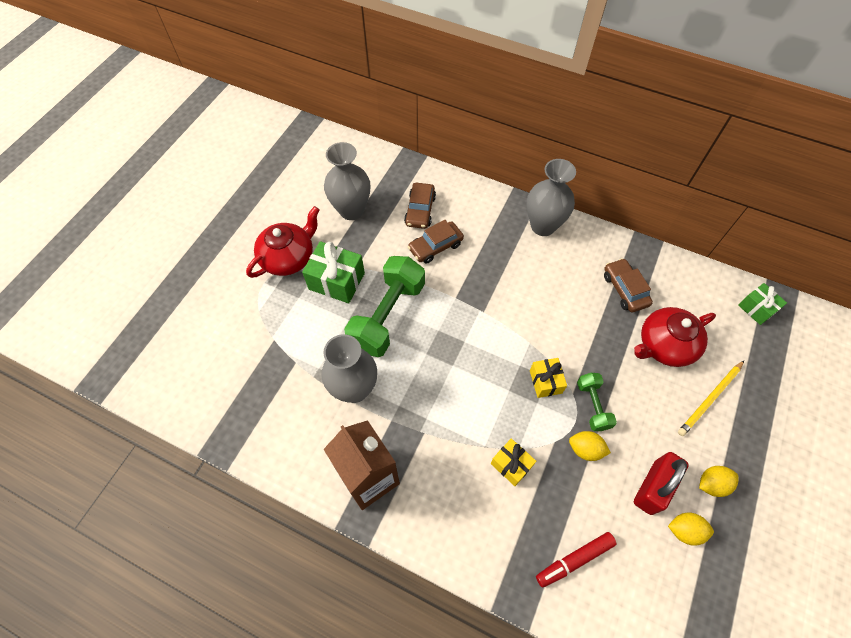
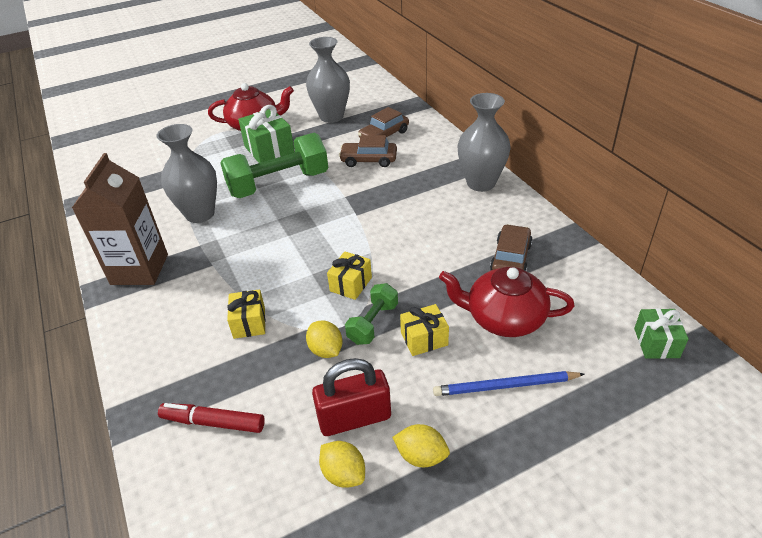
camera: 40 degrees right, 20 degrees down
(635, 396) = (424, 339): none -> yellow gift
(710, 399) = (505, 386): yellow pencil -> blue pencil

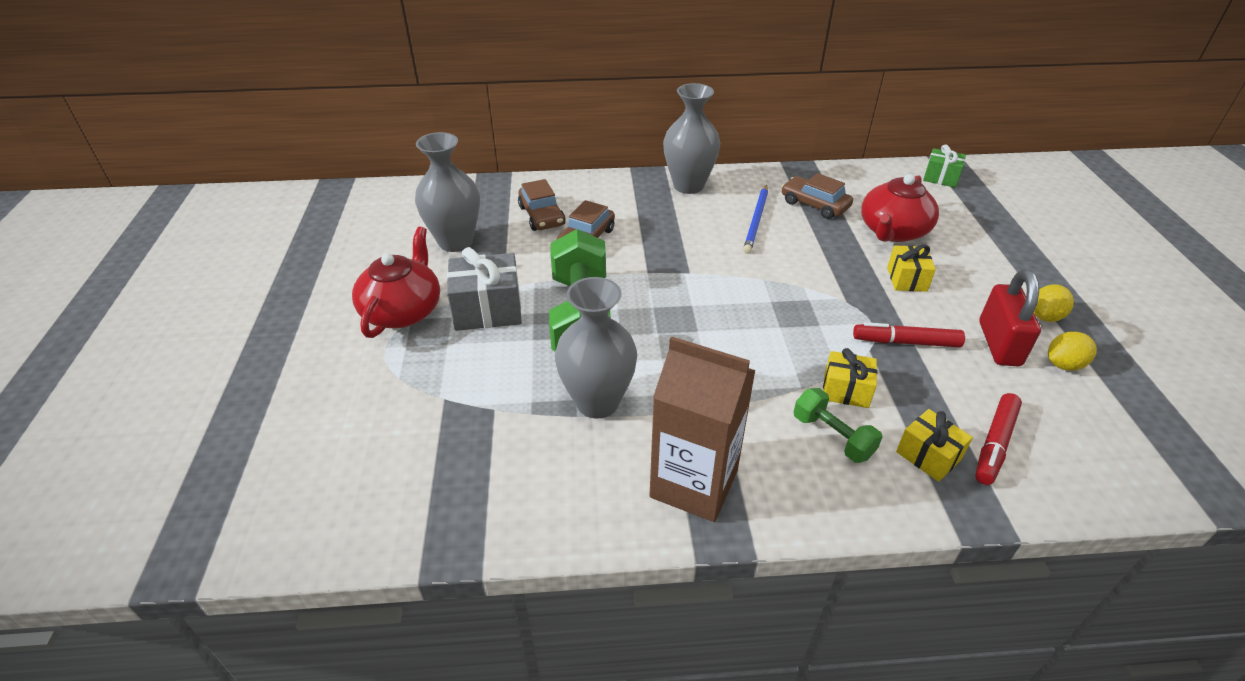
camera: 70 degrees left, 0 degrees up
(269, 150) = (488, 310): green gift -> grey gift
(326, 350) = (906, 342): yellow lemon -> red marker
(350, 284) = (810, 304): yellow gift -> yellow gift (928, 456)
(373, 323) = (876, 303): green dumbbell -> green dumbbell (832, 436)
(505, 386) = (973, 254): blue pencil -> blue pencil (756, 220)

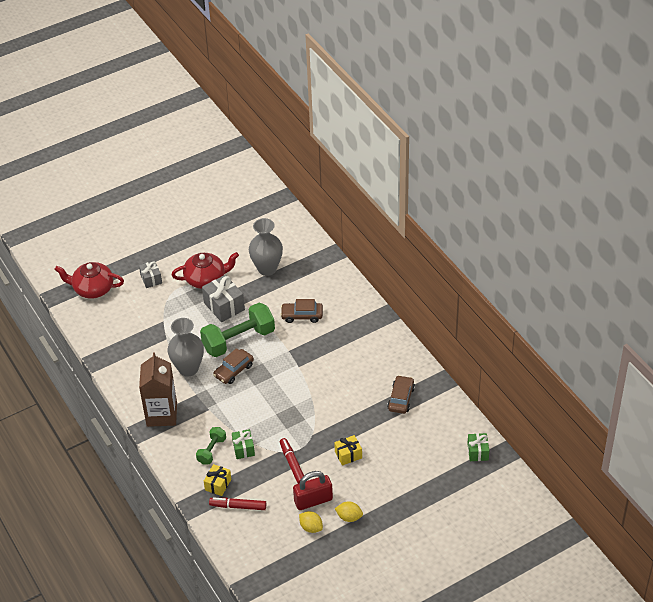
camera: 65 degrees right, 5 degrees up
(322, 380) = (151, 279): none -> grey gift
(541, 216) = (311, 289): brown car -> brown car (234, 370)
(688, 185) = (384, 337): grey vase -> none
(756, 220) = (365, 378): blue pencil -> none
(846, 390) = (243, 449): yellow gift -> green gift
(892, 231) = (394, 440): red teapot -> red teapot (92, 289)

